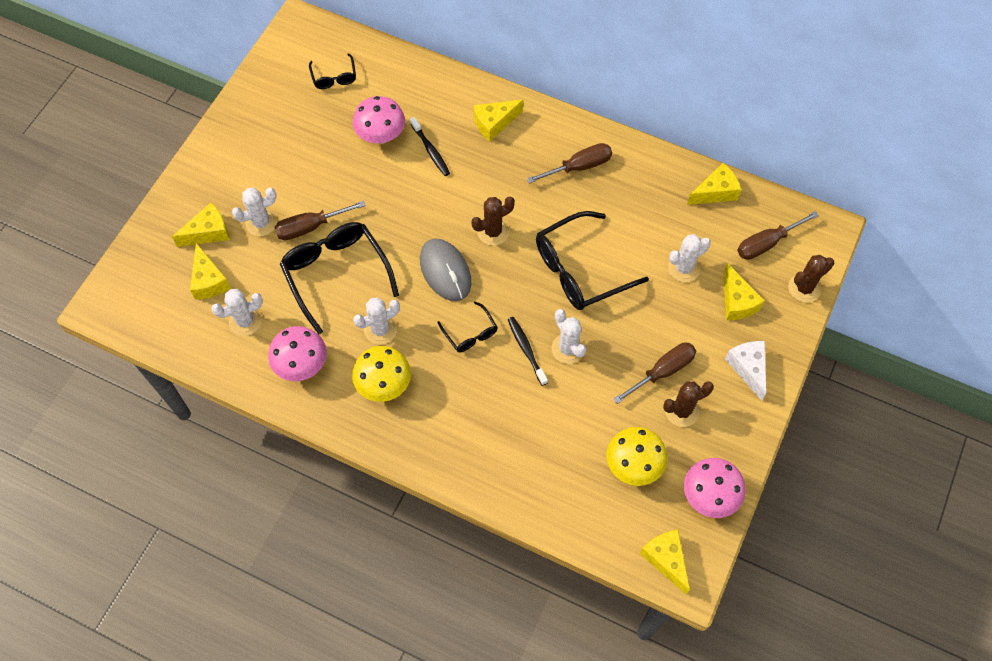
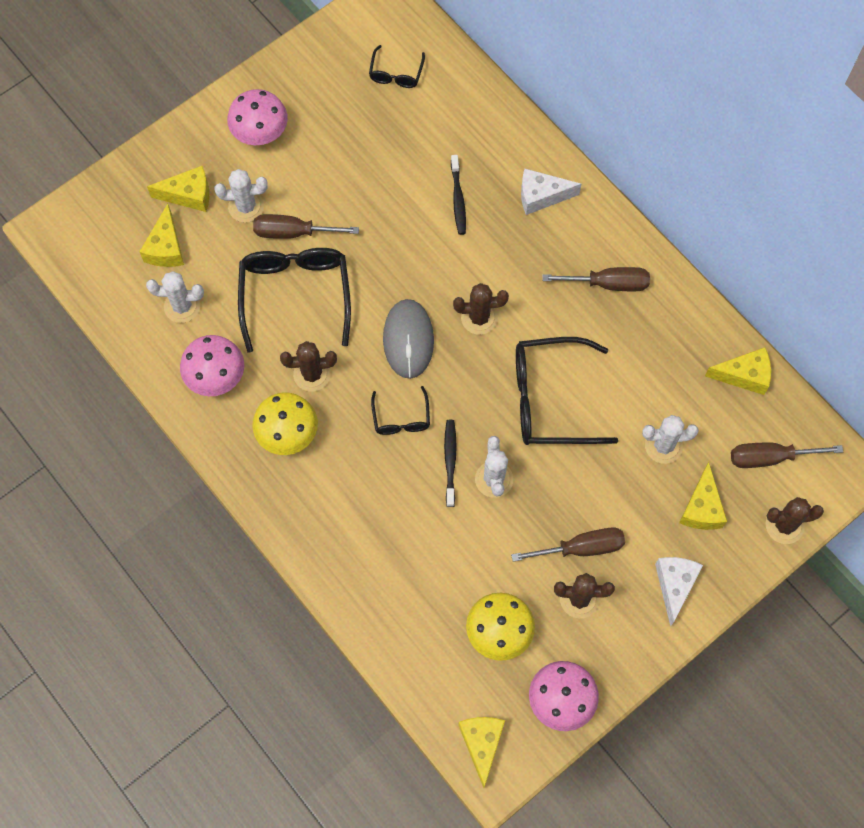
camera: 25 degrees right, 5 degrees up
(380, 329) = (312, 374): white cactus -> brown cactus
(381, 135) = (414, 161): pink mushroom -> pink mushroom (260, 133)
(494, 123) = (541, 196): yellow cheese -> white cheese

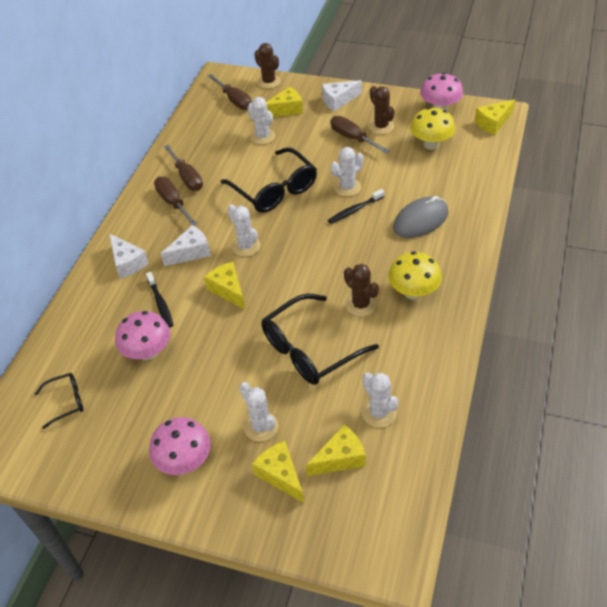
camera: 120 degrees left, 20 degrees down
(216, 377) = (412, 355): pink mushroom -> pink mushroom (148, 352)
(293, 232) = (260, 382): brown screwdriver -> brown screwdriver (187, 178)
(401, 418) = (348, 245): black glasses -> none
(408, 340) = (291, 271): grey mouse -> grey mouse (420, 220)
(458, 199) = (160, 303): black toothbrush -> black toothbrush turned 105 degrees clockwise
(479, 318) = (246, 246): brown cactus -> white cactus
(511, 261) = (191, 252): none -> white cheese
(744, 375) = (192, 127): yellow cheese -> yellow cheese (228, 290)

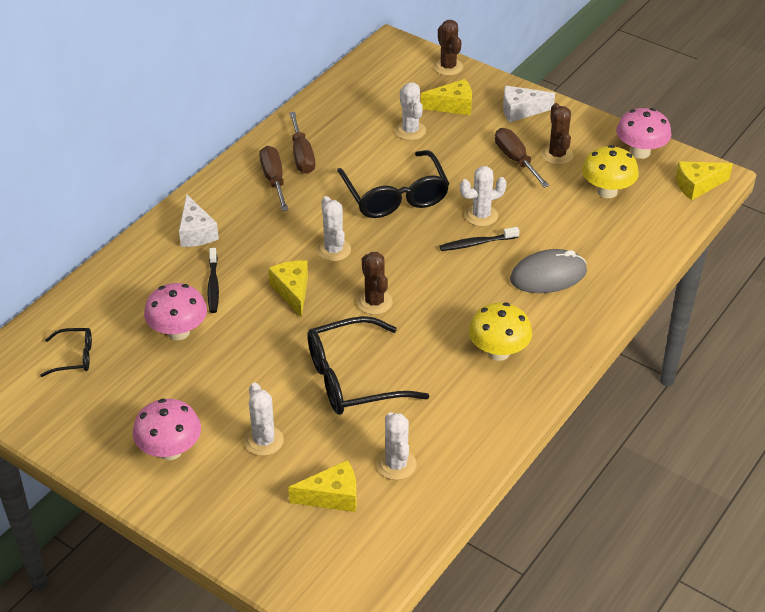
camera: 15 degrees right, 5 degrees down
(191, 252) = (269, 240): white cheese -> none
(234, 100) = (397, 79): brown screwdriver -> none
(280, 475) = (262, 493): yellow cheese -> none
(361, 305) = (432, 348): brown cactus -> brown cactus (374, 302)

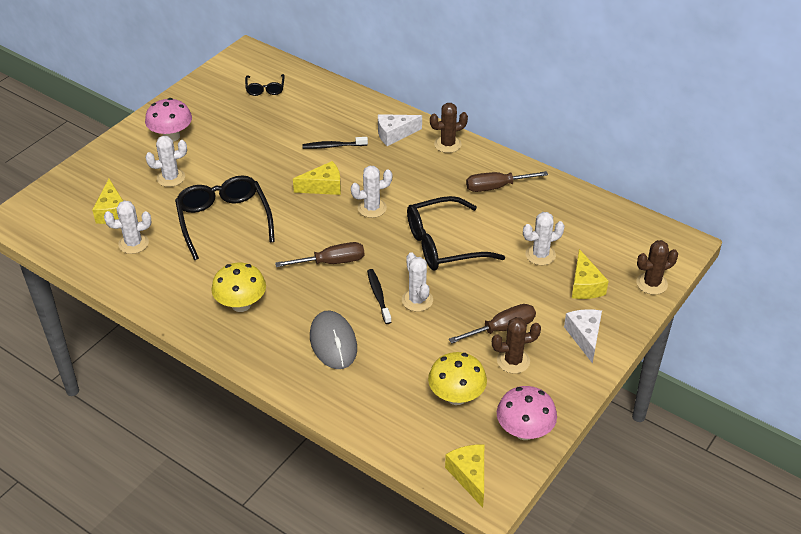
camera: 90 degrees right, 0 degrees up
(178, 332) = (284, 132): pink mushroom -> none
(274, 179) = (462, 172): brown screwdriver -> brown screwdriver (332, 262)
(374, 302) = (307, 232): brown cactus -> brown cactus (447, 144)

